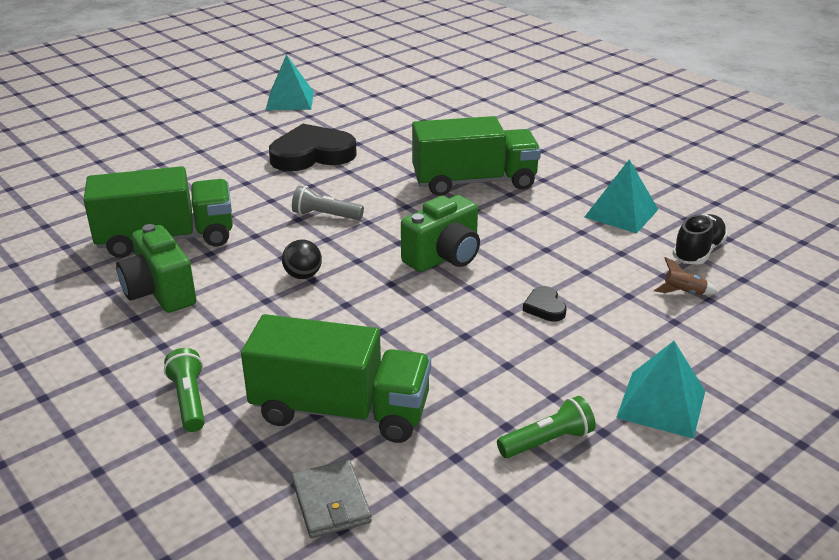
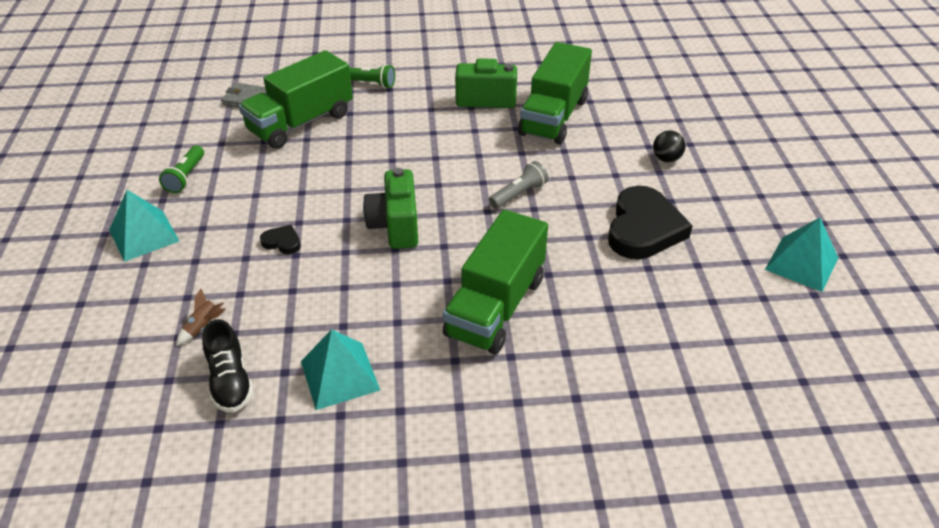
camera: 125 degrees right, 10 degrees up
(303, 275) = (445, 155): black ball -> black ball (666, 159)

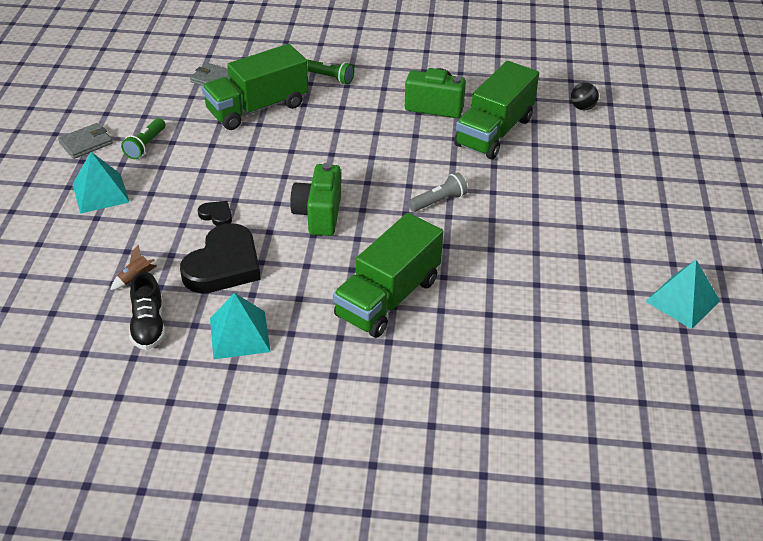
camera: 10 degrees right, 0 degrees up
(117, 183) = (86, 143): none -> grey wallet
(643, 228) = (544, 248): black heart -> black heart (224, 265)
(666, 159) = (589, 186): black ball -> black ball (582, 107)

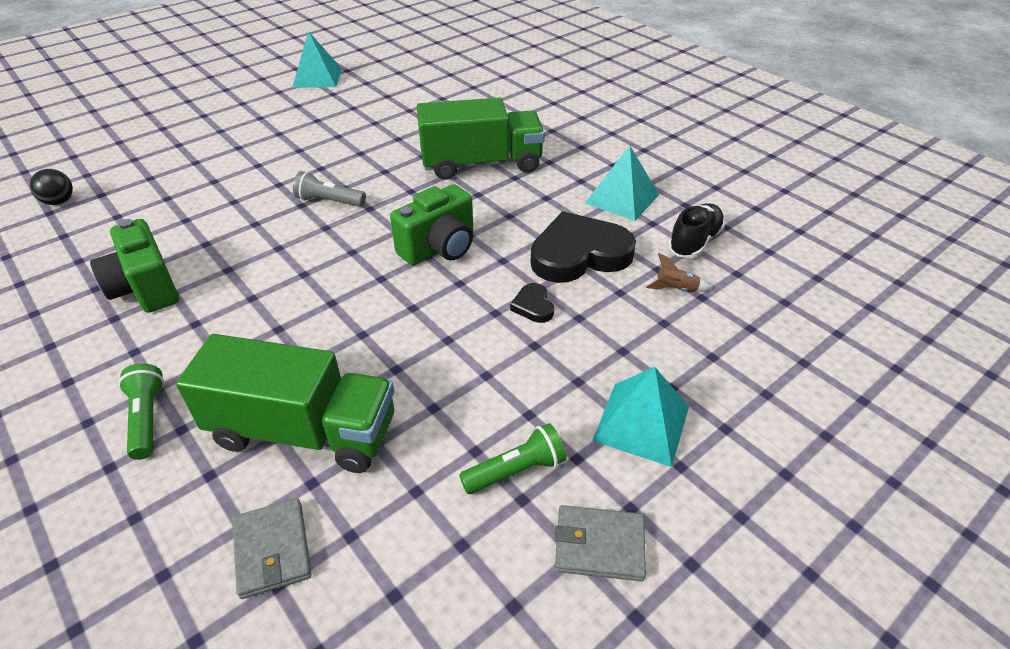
camera: 135 degrees left, 0 degrees up
(494, 132) = (166, 227): green truck -> none

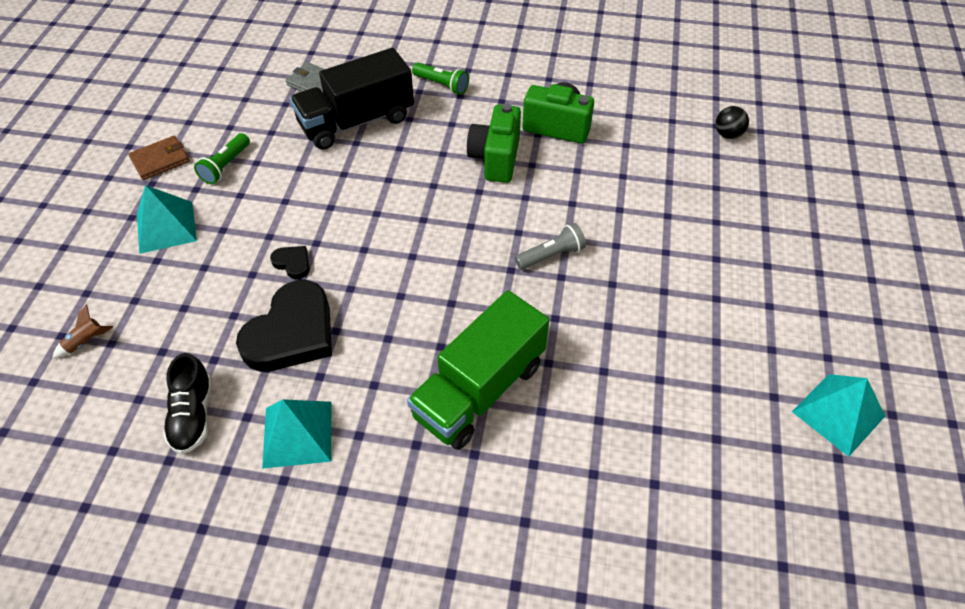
camera: 140 degrees right, 10 degrees up
(304, 431) = (356, 122): green truck -> black truck
(439, 248) = (410, 268): green camera -> green camera (495, 159)
(599, 545) = (160, 160): grey wallet -> brown wallet
(676, 289) = (187, 346): brown rocket -> brown rocket (85, 342)

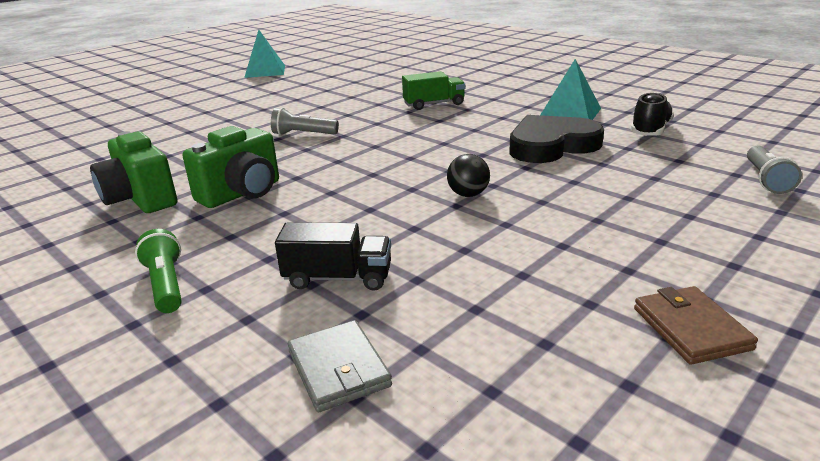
camera: 145 degrees left, 25 degrees down
(85, 342) = (766, 180): brown rocket -> grey flashlight
(160, 160) = (690, 328): brown wallet -> brown wallet turned 75 degrees clockwise
(166, 227) = (676, 240): turquoise pyramid -> none
(226, 166) = (572, 283): green flashlight -> none
(292, 263) = (527, 178): black heart -> none
(356, 122) = (338, 278): black truck -> black truck, size x0.55
(479, 390) = (434, 104): green truck -> green truck, size x0.55
(728, 134) = (40, 154): black ball -> black ball (468, 194)

